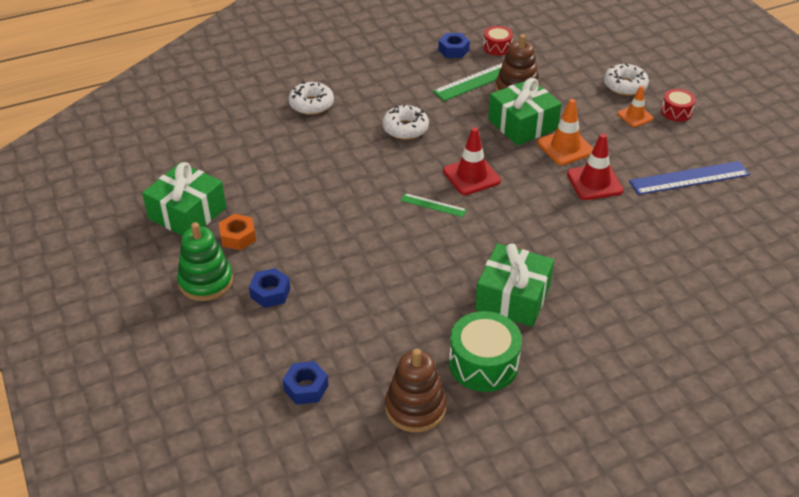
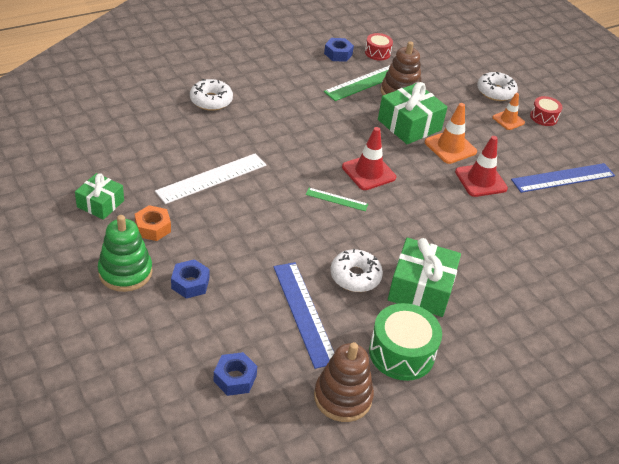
camera: 10 degrees left, 0 degrees up
(187, 213) = (100, 204): green gift -> green gift, size x0.62
(303, 185) = (211, 178): none -> white ruler
(385, 322) = (304, 313): none -> blue ruler
(405, 128) = (302, 126): white donut -> white donut (355, 276)

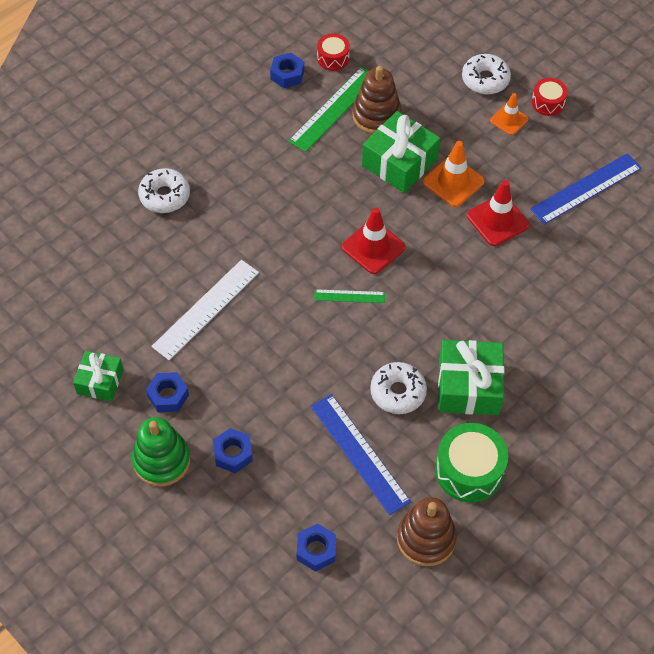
camera: 10 degrees left, 15 degrees up
(153, 228) = (168, 396): orange nut -> blue nut

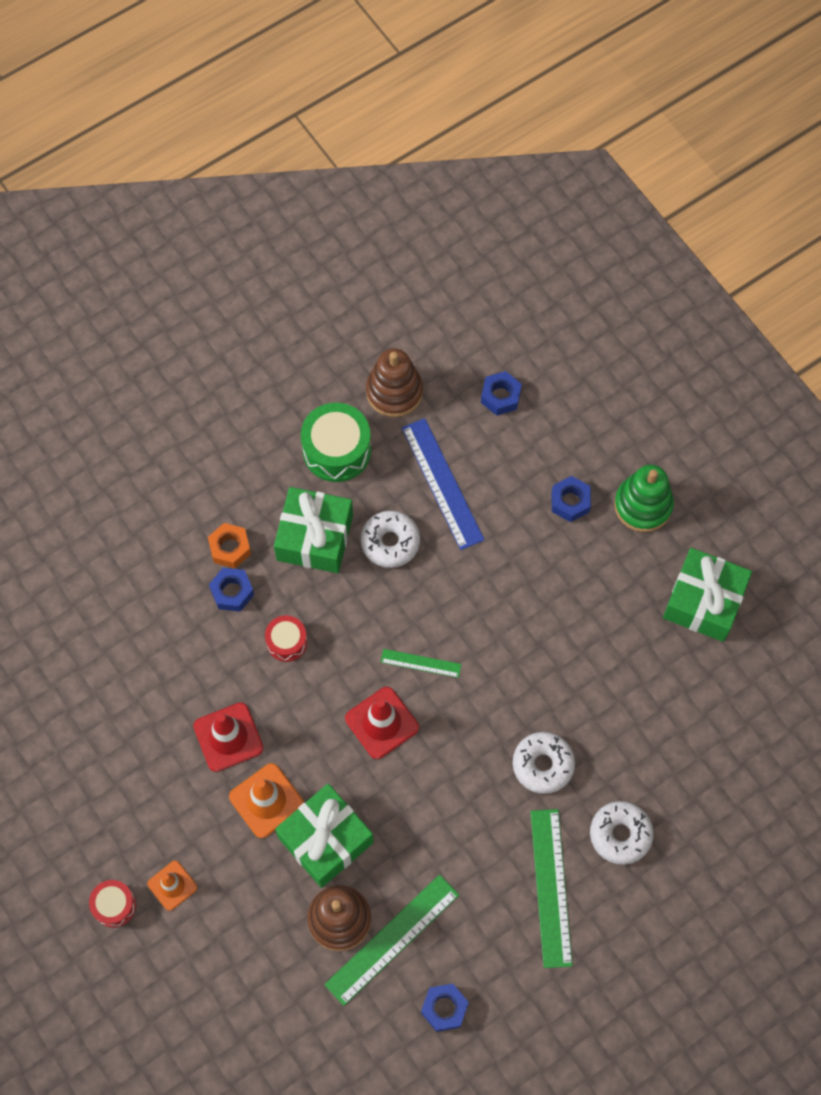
camera: 170 degrees left, 10 degrees up
(100, 381) = (704, 601): green gift -> green gift, size x1.62
(168, 396) = (632, 574): blue nut -> blue nut (232, 592)
(206, 309) = (583, 671): white ruler -> none
(217, 155) = (550, 887): none -> green ruler
(333, 58) = (378, 1029): red drum -> red drum (287, 642)
(485, 79) = (184, 958): white donut -> white donut (543, 765)
(543, 366) = (230, 548): none -> orange nut
(586, 188) = (109, 766): blue ruler -> none

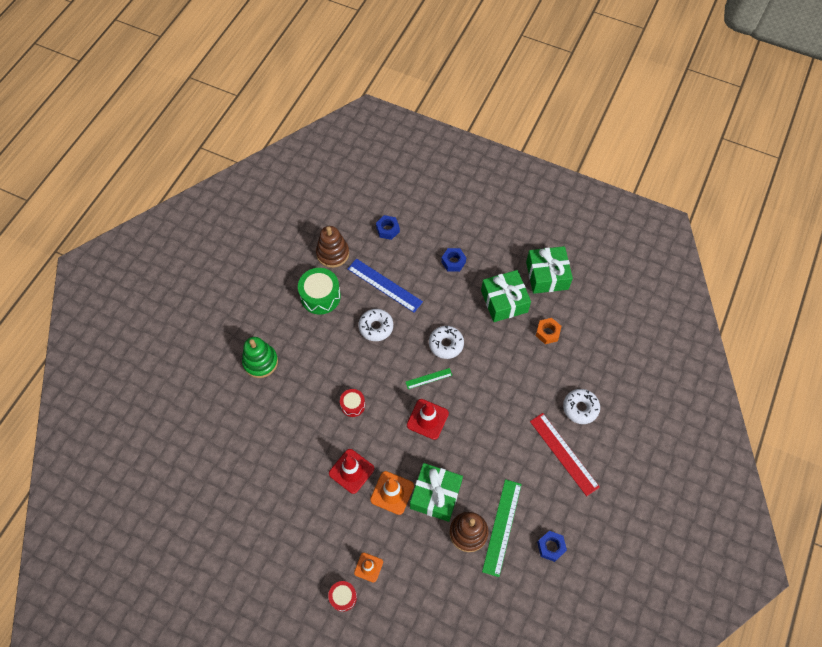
camera: 30 degrees left, 5 degrees down
(230, 548) = (293, 373): orange nut -> orange nut (547, 333)
(232, 592) = (308, 395): blue nut -> none
(315, 537) = (335, 345): green gift -> green gift (504, 301)
(543, 765) = (521, 395): white donut -> white donut (446, 344)
(550, 887) = (564, 453): green ruler -> red ruler
(643, 505) = (489, 246): green stacking toy -> green stacking toy (260, 362)

